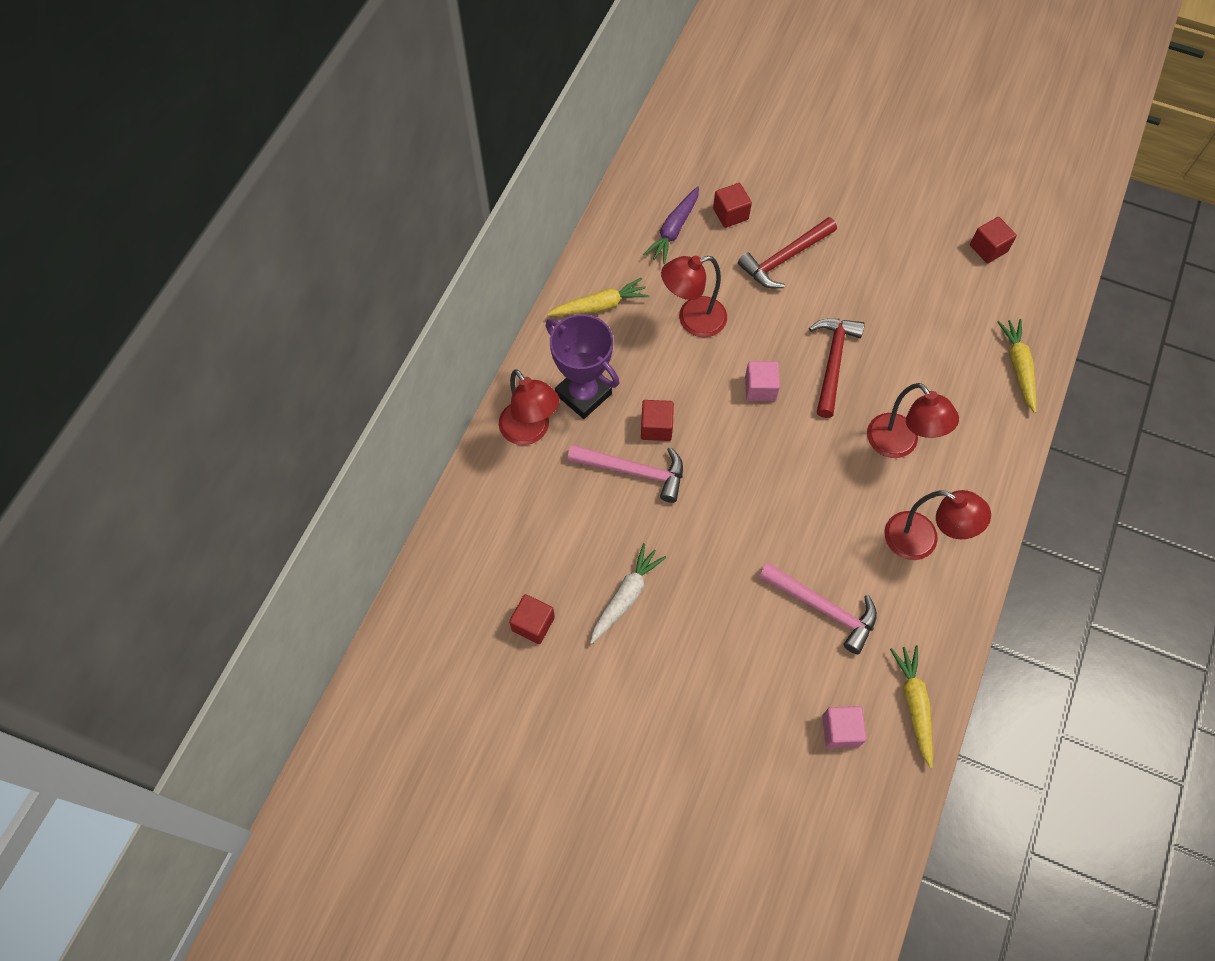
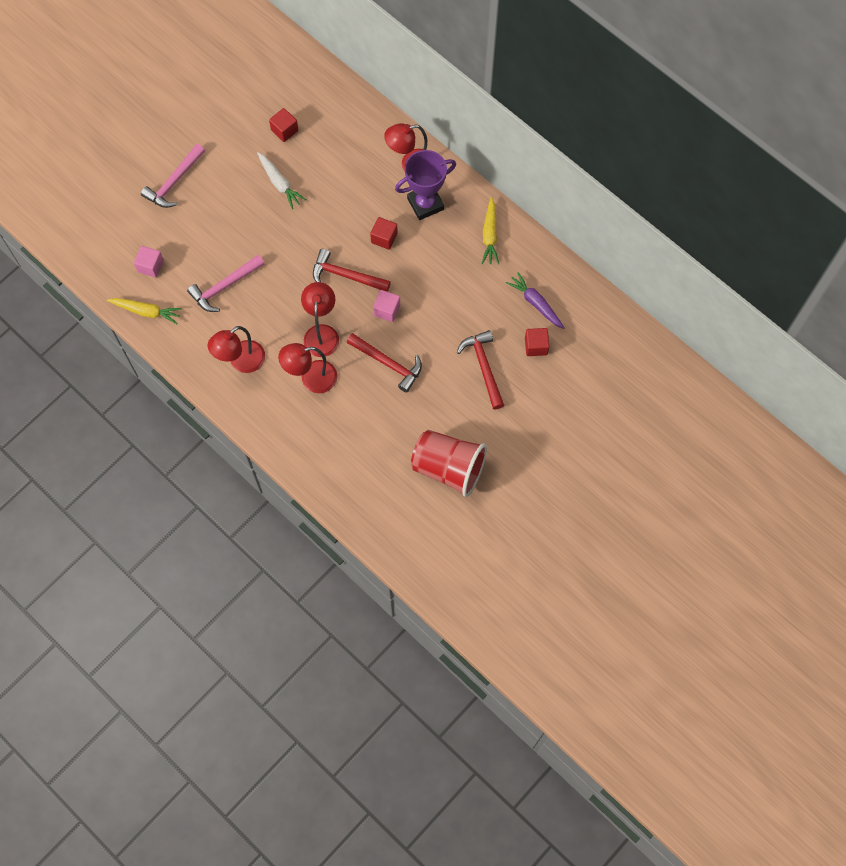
camera: 110 degrees right, 5 degrees up
(634, 471) = (358, 214): pink hammer -> pink hammer (174, 182)
(692, 320) = (456, 288): red lamp -> red lamp (321, 333)
(733, 455) = (346, 276): none -> red hammer
(930, 256) = (448, 468): none -> red cup
(988, 248) = (439, 512): red cube -> none
(1018, 367) = (335, 483): yellow carrot -> none

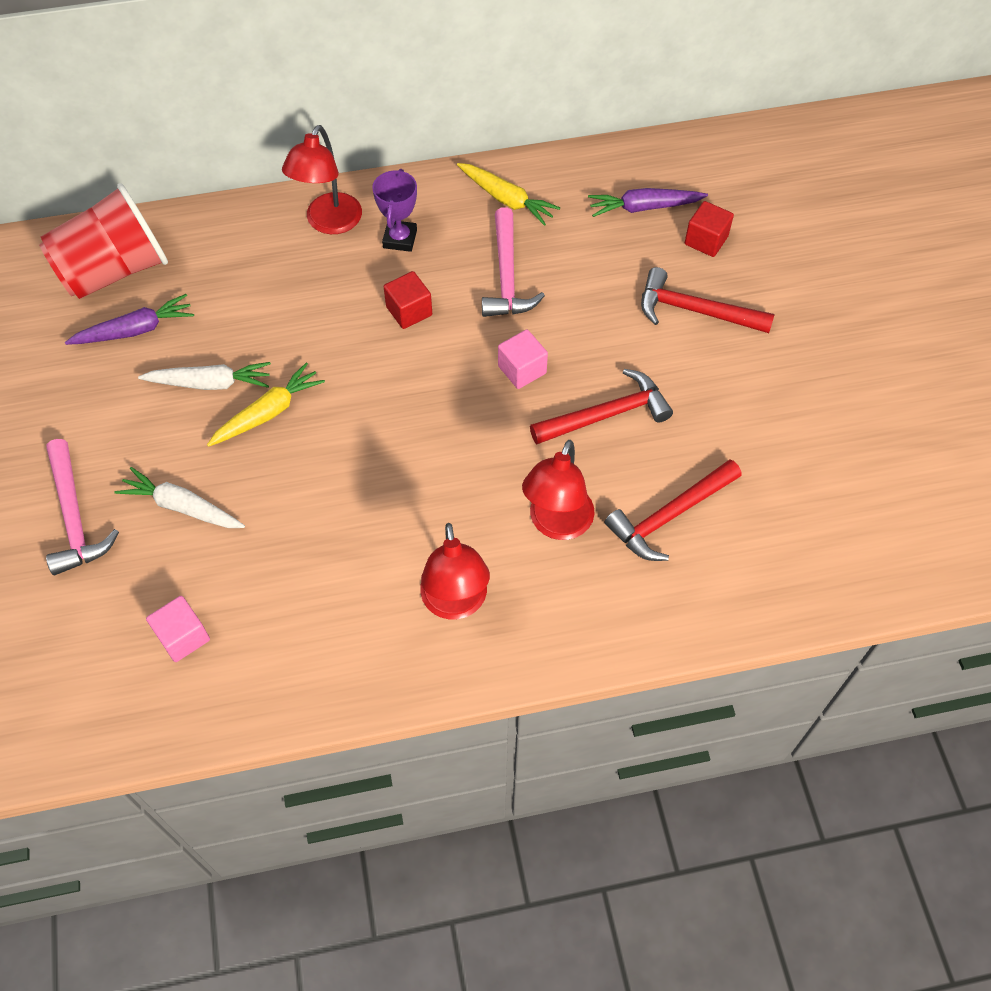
camera: 55 degrees left, 10 degrees down
(146, 311) = (255, 691): yellow carrot -> yellow carrot (268, 413)
(209, 220) = (182, 507): none -> white carrot
(224, 287) = (311, 552): pink hammer -> pink hammer (507, 276)
(284, 130) = (135, 330): red cube -> purple carrot
(321, 333) = (493, 468): red lamp -> none
(346, 276) = (428, 387): red hammer -> red hammer (670, 516)
(425, 204) = (400, 239): purple trophy -> purple trophy, size x0.64
(448, 468) = (822, 435): red cup -> red cup (114, 270)

